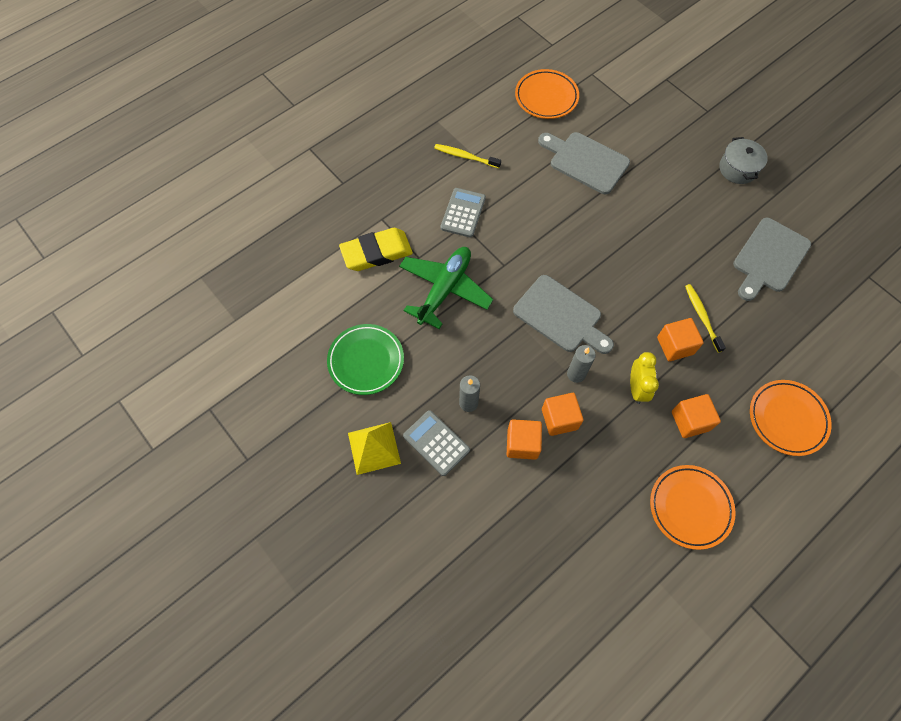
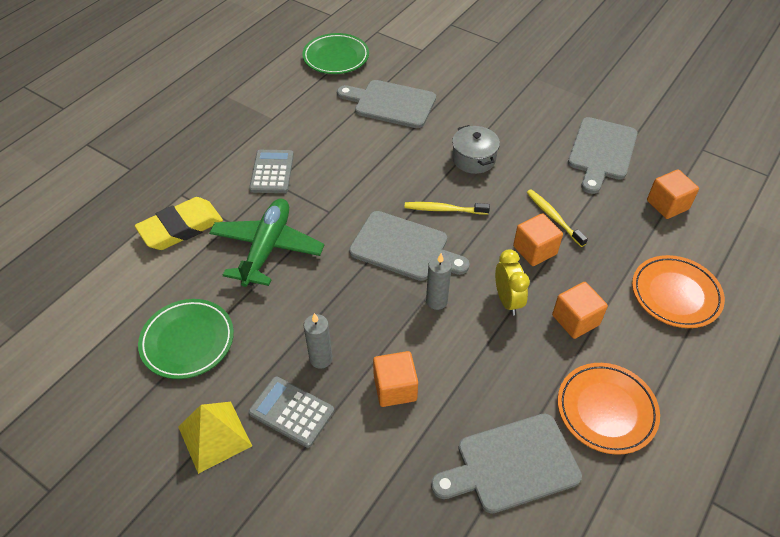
camera: 15 degrees left, 15 degrees down
(465, 156) = (263, 121): yellow toothbrush -> yellow toothbrush (444, 209)
(546, 97) = (336, 57): orange plate -> green plate
(559, 419) = (431, 351): orange cube -> orange cube (667, 205)
(599, 532) = (512, 464): none -> grey cutting board
(738, 169) = (544, 83): grey pot -> grey pot (473, 159)

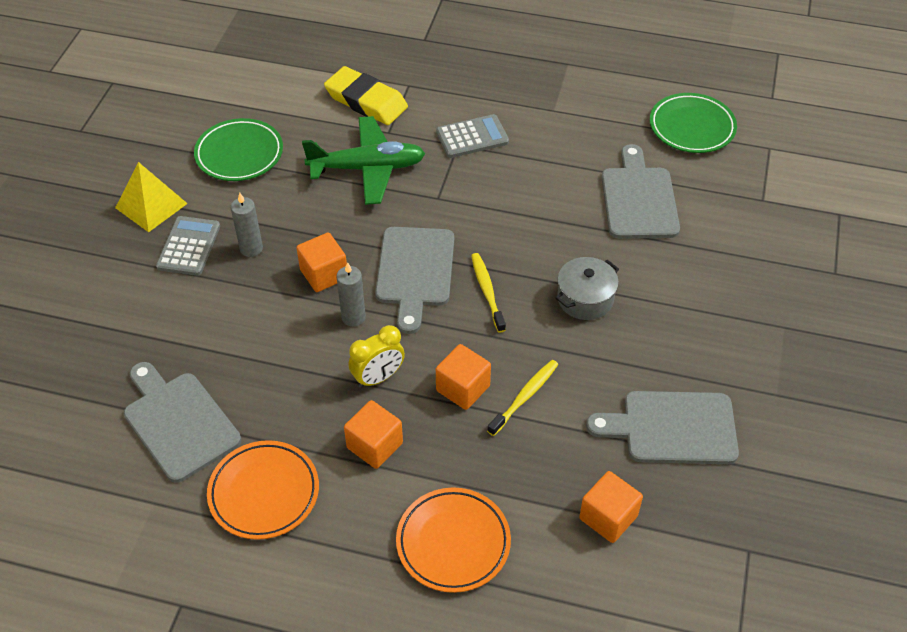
camera: 70 degrees right, 0 degrees up
(395, 388) = (236, 312): orange cube -> orange cube (324, 274)

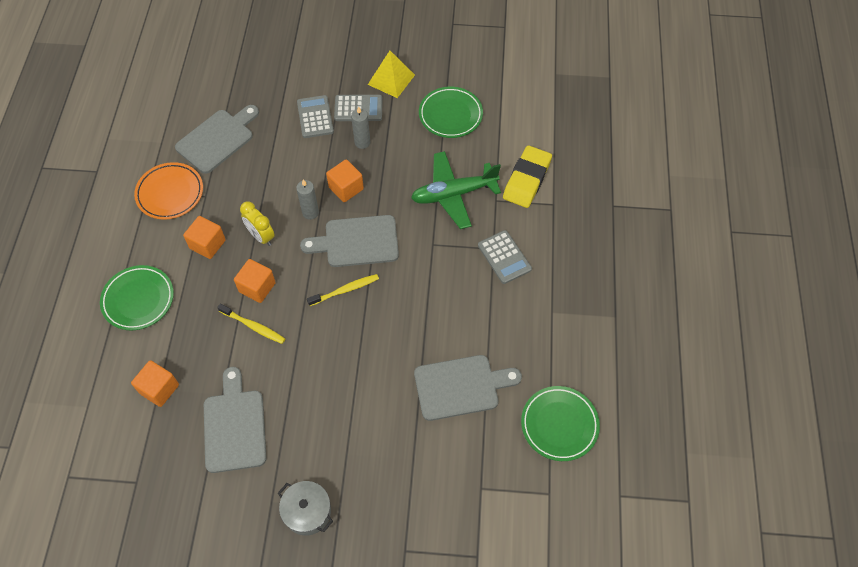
camera: 80 degrees right, 10 degrees up
(184, 297) = (315, 117): none -> grey calculator
(367, 168) = (453, 194): green plane -> green plane turned 90 degrees clockwise
(453, 542) = (138, 299): orange plate -> green plate
(585, 299) = (348, 356): grey pot -> grey pot (307, 512)

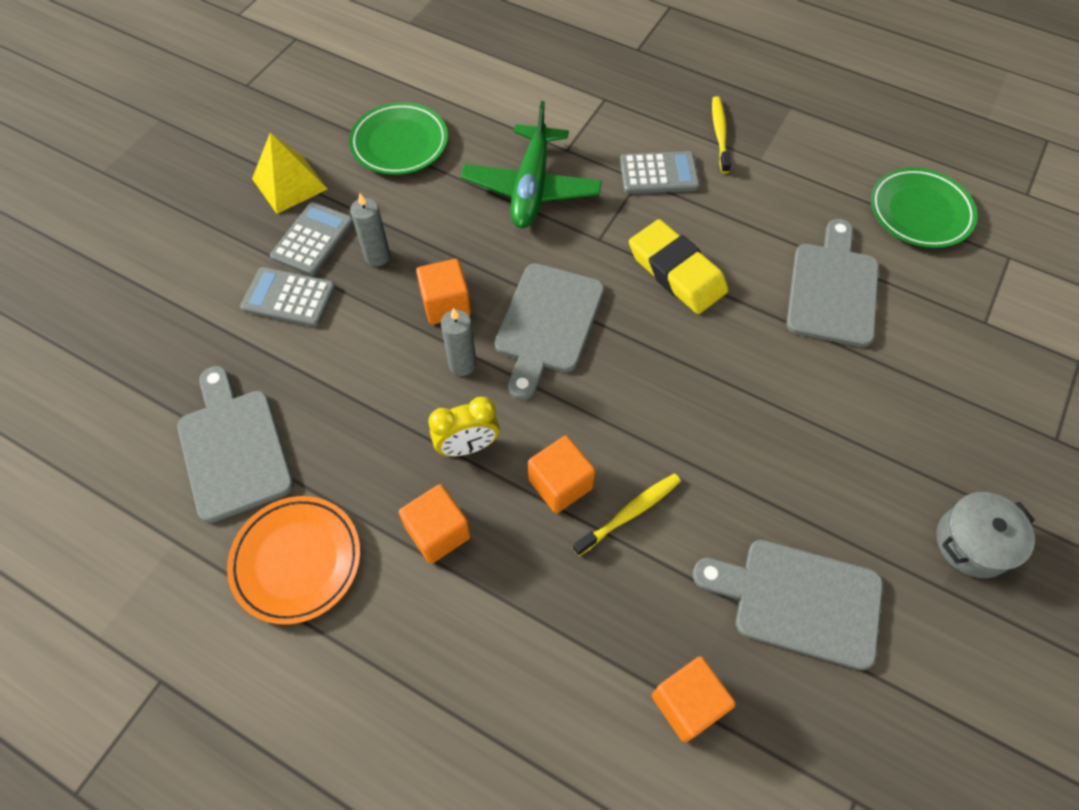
camera: 65 degrees left, 0 degrees up
(138, 299) = (491, 686): green plate -> none
(345, 290) = (623, 367): yellow toothbrush -> yellow toothbrush (719, 134)
(527, 179) = (553, 108): yellow eraser -> yellow eraser (676, 272)

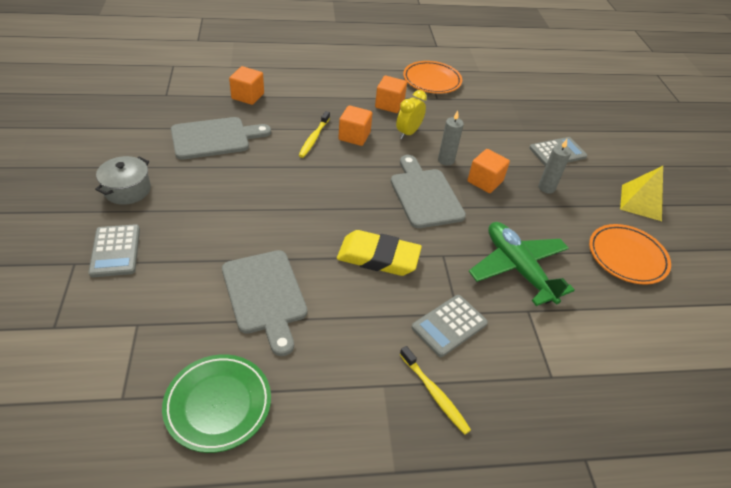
camera: 140 degrees right, 15 degrees down
(233, 448) = (498, 98): grey cutting board -> none
(312, 239) = (587, 181): grey calculator -> grey calculator (115, 251)
(399, 143) = (627, 257): green plate -> orange plate

